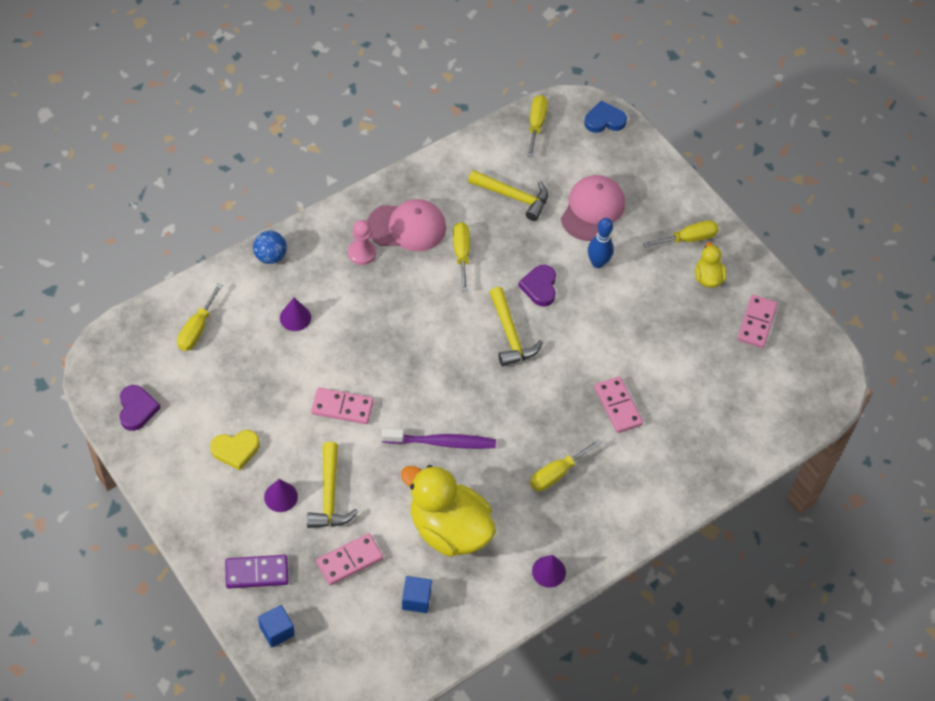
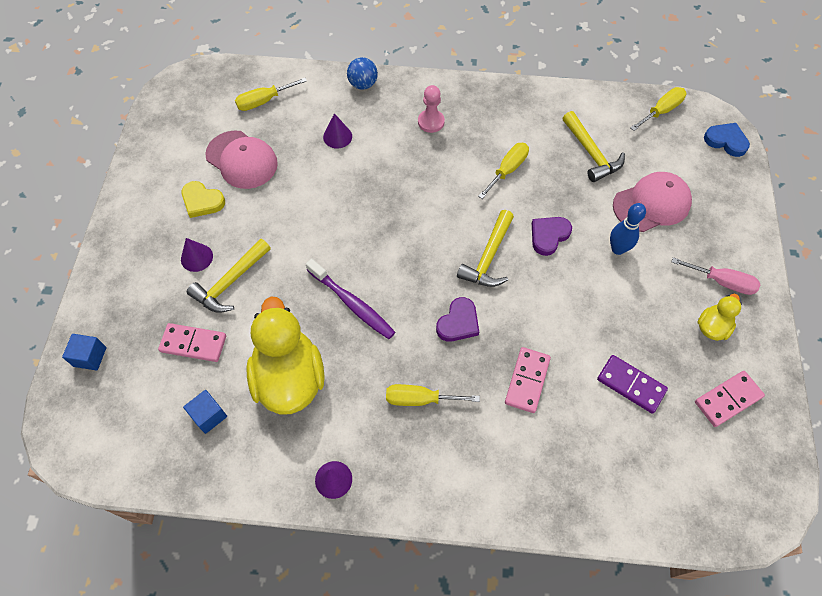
camera: 45 degrees right, 5 degrees up
(137, 409) = (170, 128): purple heart -> purple heart (458, 322)
(257, 573) = (123, 301): purple domino -> purple domino (631, 385)
(342, 407) = (305, 223): pink domino -> none
(407, 227) = (483, 124): pink cap -> pink cap (242, 160)
(688, 239) = (722, 282): yellow screwdriver -> pink screwdriver

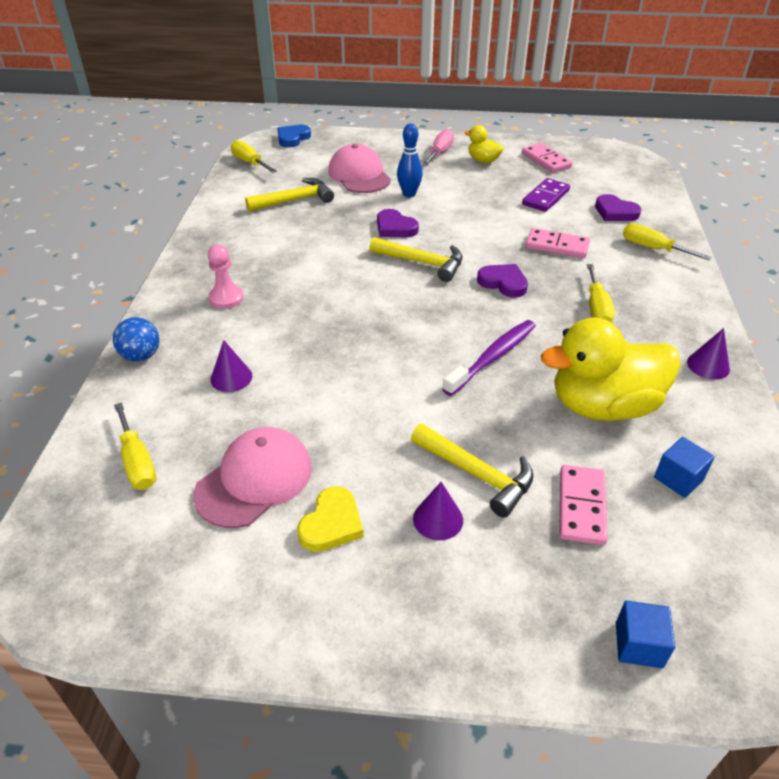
camera: 90 degrees left, 20 degrees down
(507, 170) = (309, 248): yellow screwdriver -> yellow screwdriver (653, 248)
(606, 457) = (615, 212): none -> purple heart

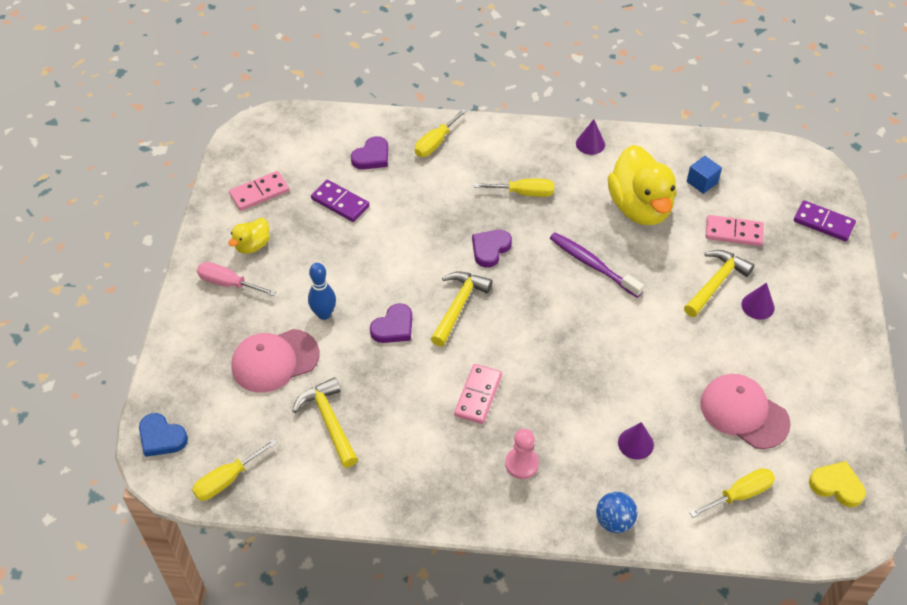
camera: 90 degrees left, 10 degrees up
(331, 523) = (773, 364): yellow heart -> yellow heart (836, 485)
(557, 246) = (430, 205): pink domino -> pink domino (478, 395)
(638, 645) = (823, 223): blue cube -> purple domino

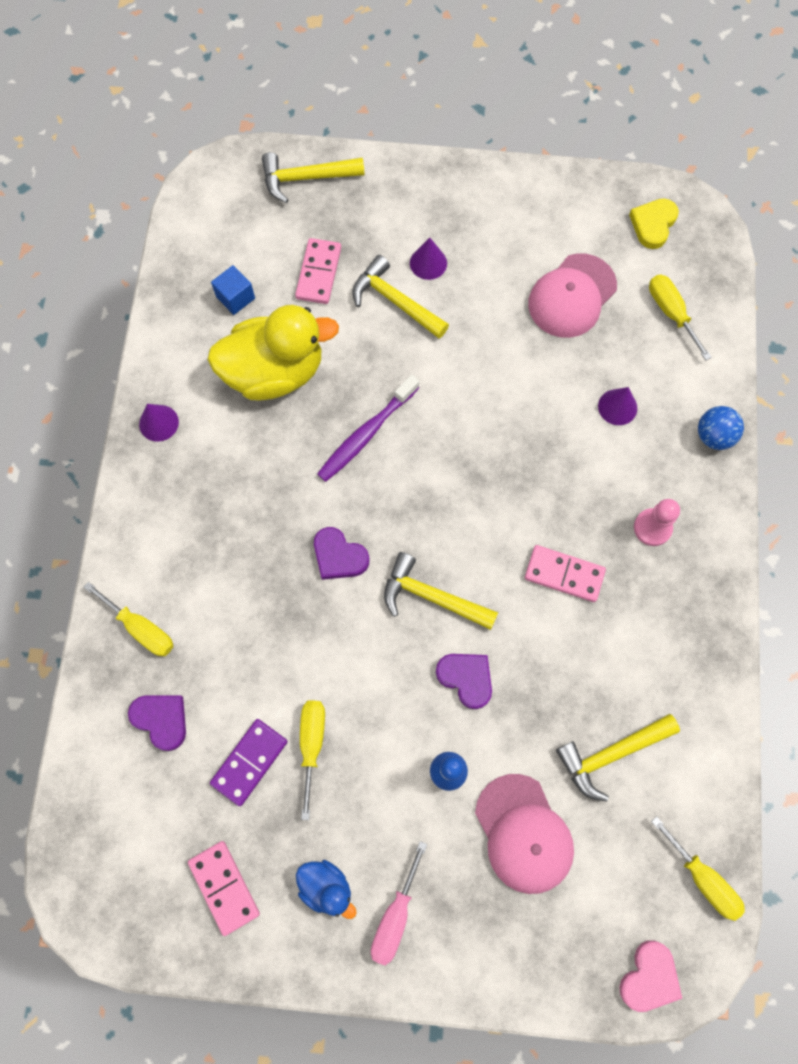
camera: 90 degrees left, 20 degrees up
(161, 437) = (649, 977): blue heart -> pink heart
(252, 245) = (326, 887): yellow duck -> blue duck
(524, 193) = (243, 510): yellow screwdriver -> yellow screwdriver (312, 744)
(823, 223) = (306, 178): purple domino -> yellow hammer

